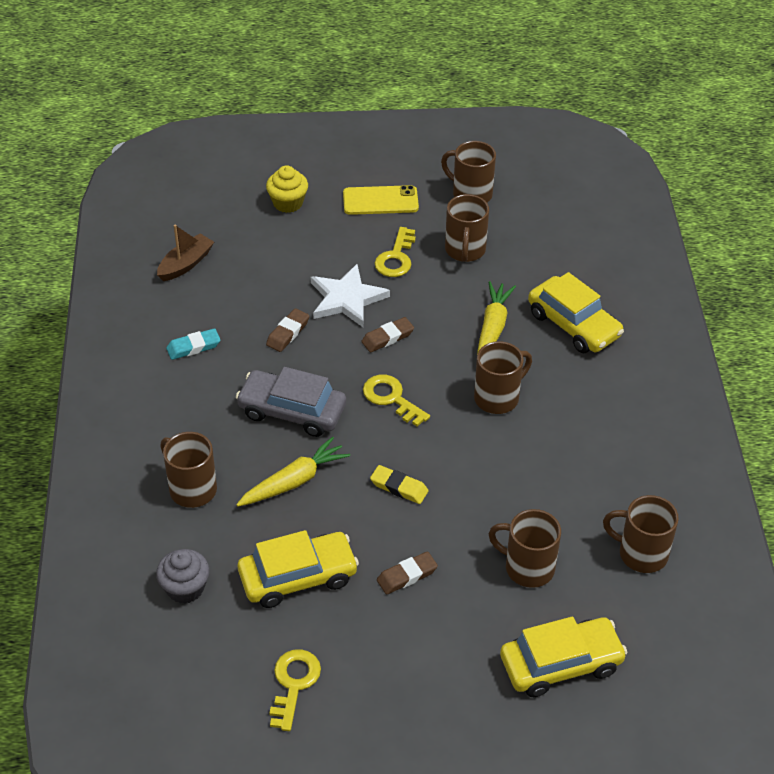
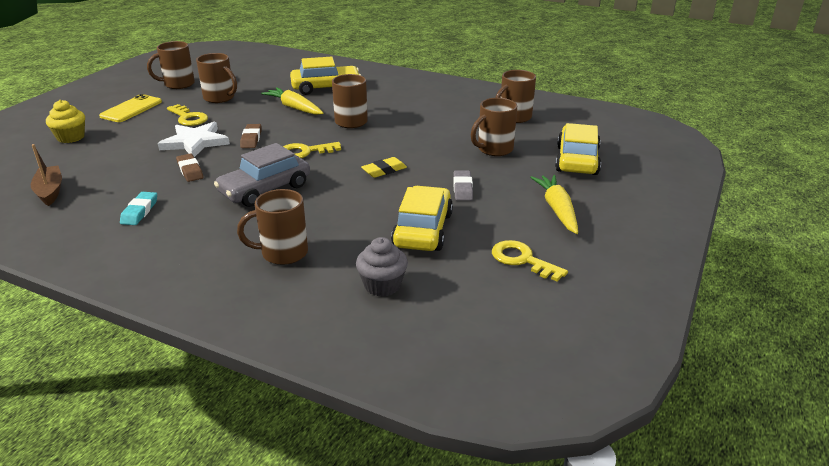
camera: 60 degrees left, 15 degrees down
(294, 481) = (331, 207): yellow carrot -> yellow carrot (557, 210)
(407, 575) = (462, 188): brown eraser -> grey eraser

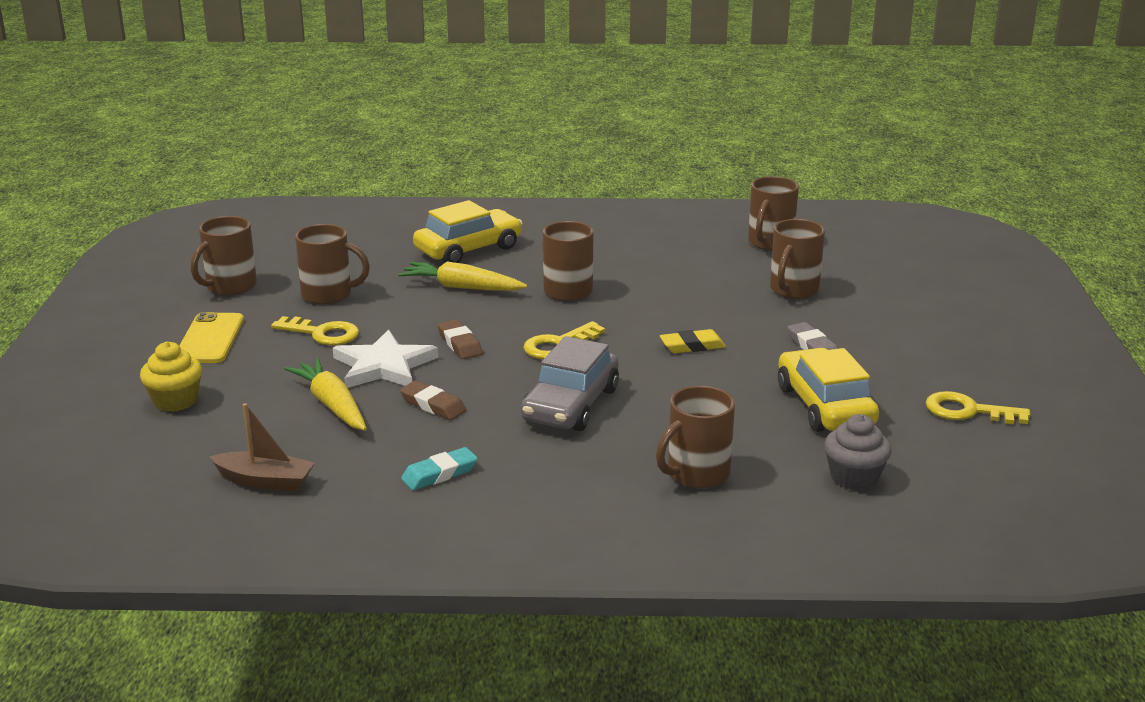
camera: 25 degrees left, 5 degrees down
(50, 191) = (265, 481): brown boat -> brown boat turned 150 degrees clockwise
(139, 211) = (439, 474): turquoise eraser -> turquoise eraser turned 75 degrees clockwise
(384, 170) = (692, 346): yellow eraser -> yellow eraser turned 45 degrees clockwise
(557, 210) = (943, 347): yellow carrot -> yellow carrot (332, 405)
(577, 160) = (902, 283): yellow car -> none

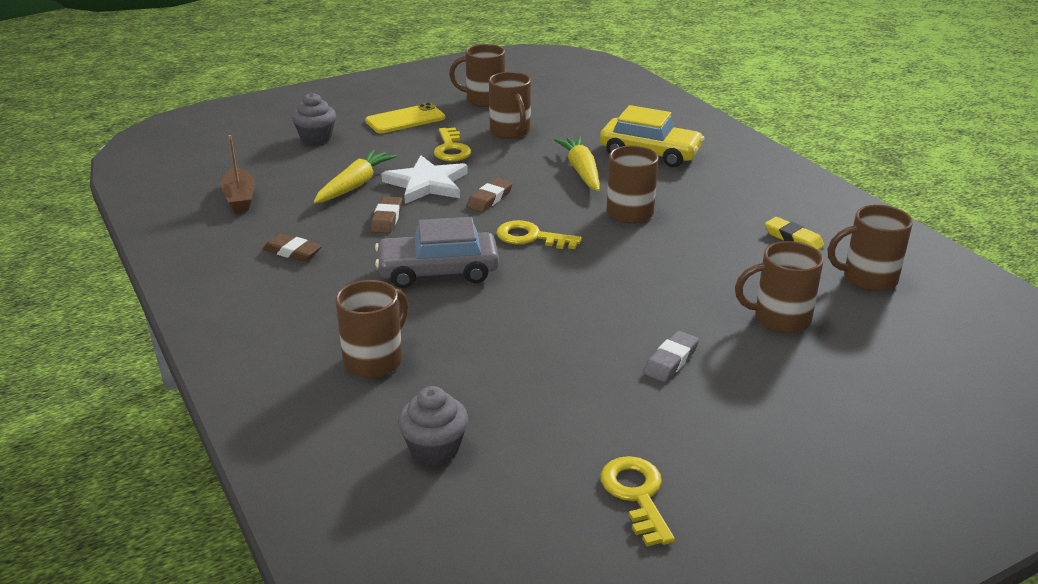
camera: 60 degrees right, 5 degrees up
(175, 401) = (316, 138): yellow cupcake -> grey cupcake
(439, 474) = (292, 252): turquoise eraser -> brown eraser
(692, 346) = (598, 297): yellow eraser -> yellow eraser (793, 239)
(696, 474) = (375, 360): brown mug -> brown mug turned 105 degrees clockwise
(824, 406) = (557, 398): yellow car -> none

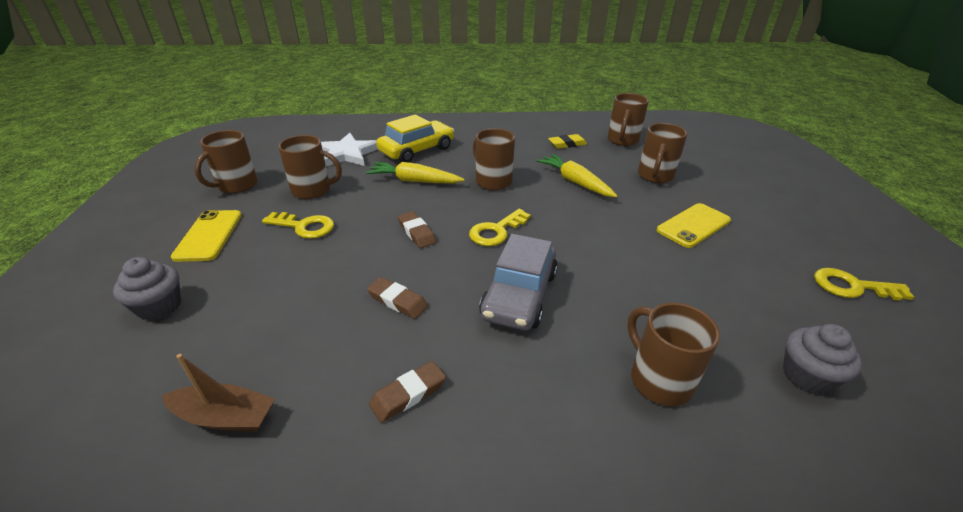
camera: 65 degrees left, 5 degrees up
(354, 185) = (305, 305): yellow carrot -> yellow carrot (575, 182)
(427, 183) = (354, 258): white star -> white star (347, 153)
(671, 361) = (693, 225): grey eraser -> yellow phone

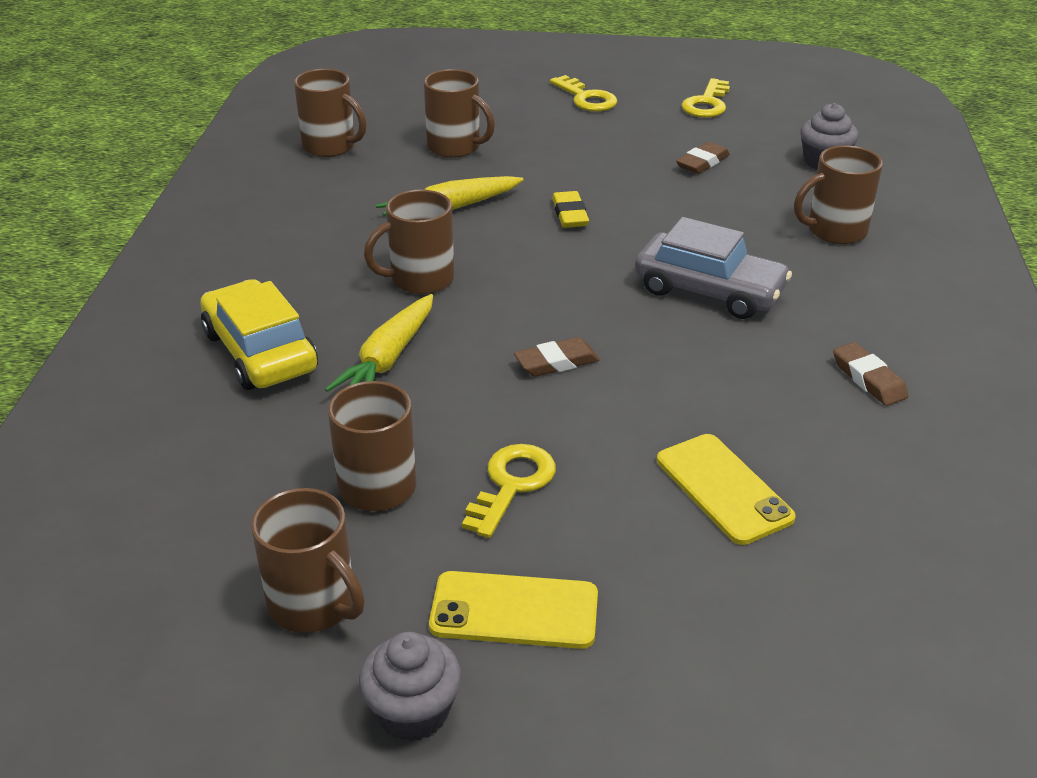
camera: 80 degrees left, 0 degrees up
(159, 306) = (719, 629): grey cupcake -> grey cupcake (413, 712)
(225, 417) = (917, 515): brown boat -> none
(347, 153) = (228, 444): white star -> none
(397, 301) = (716, 384): brown eraser -> brown eraser (702, 163)
(496, 231) = (568, 291): yellow key -> yellow key (586, 98)
(567, 144) = (319, 195): yellow eraser -> yellow eraser (570, 214)
(693, 225) = (585, 152): yellow phone -> yellow phone (723, 489)

